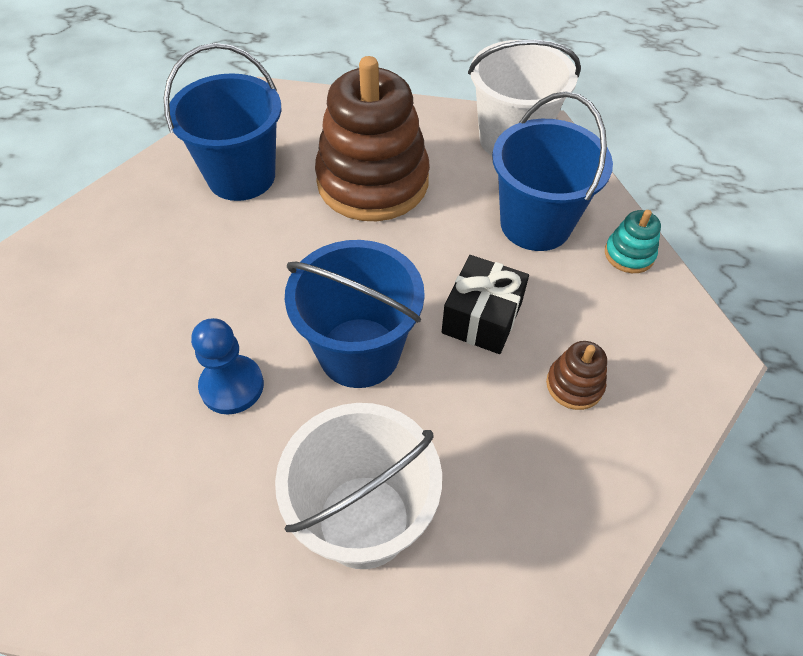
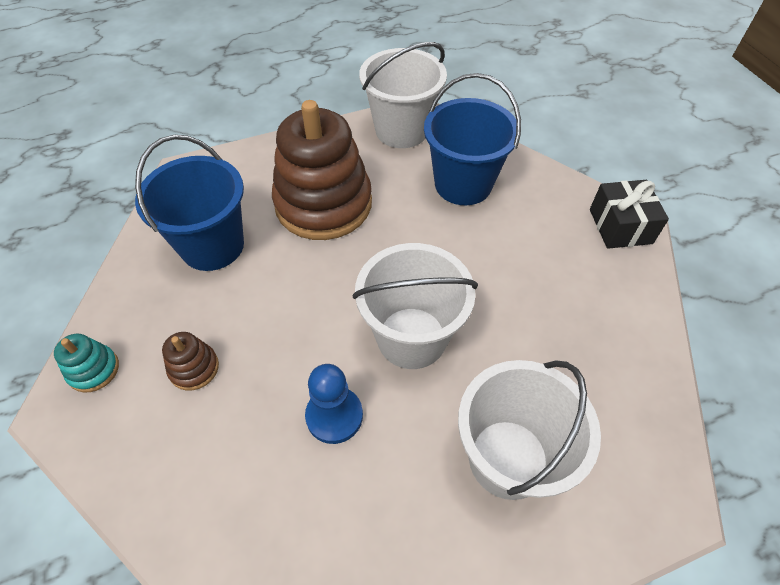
camera: 30 degrees left, 0 degrees up
(359, 352) = (411, 337): blue bucket -> white bucket
(482, 318) = (477, 268): black gift -> black gift (620, 226)
(574, 385) = (570, 284): brown stacking toy -> brown stacking toy (194, 368)
(629, 254) = (537, 178): turquoise stacking toy -> turquoise stacking toy (94, 370)

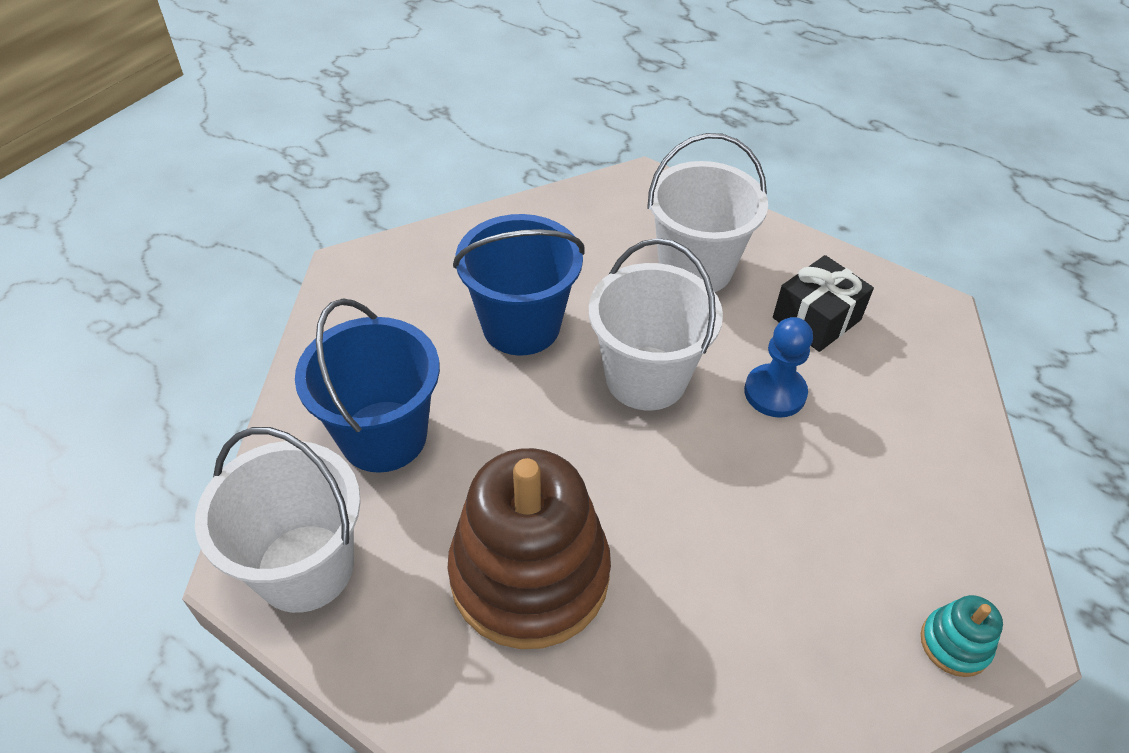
camera: 125 degrees left, 5 degrees down
(194, 368) = (852, 542): brown stacking toy -> none
(212, 246) = (704, 662): blue bucket -> blue bucket (521, 326)
(620, 226) = (363, 275): black gift -> black gift (816, 319)

